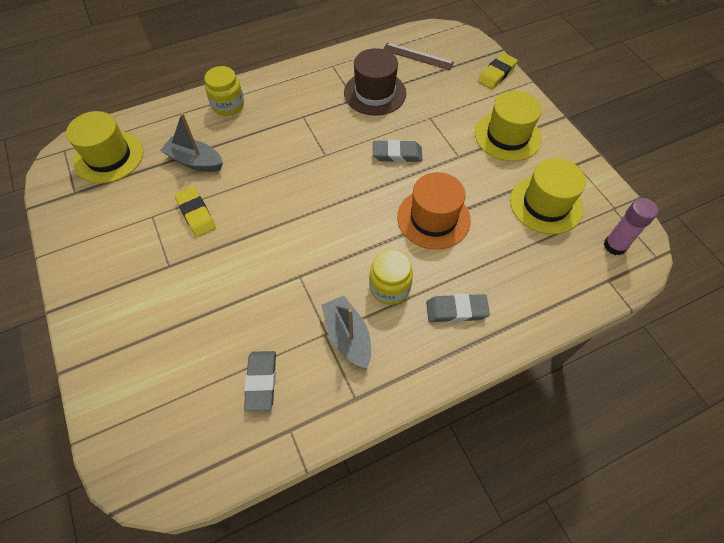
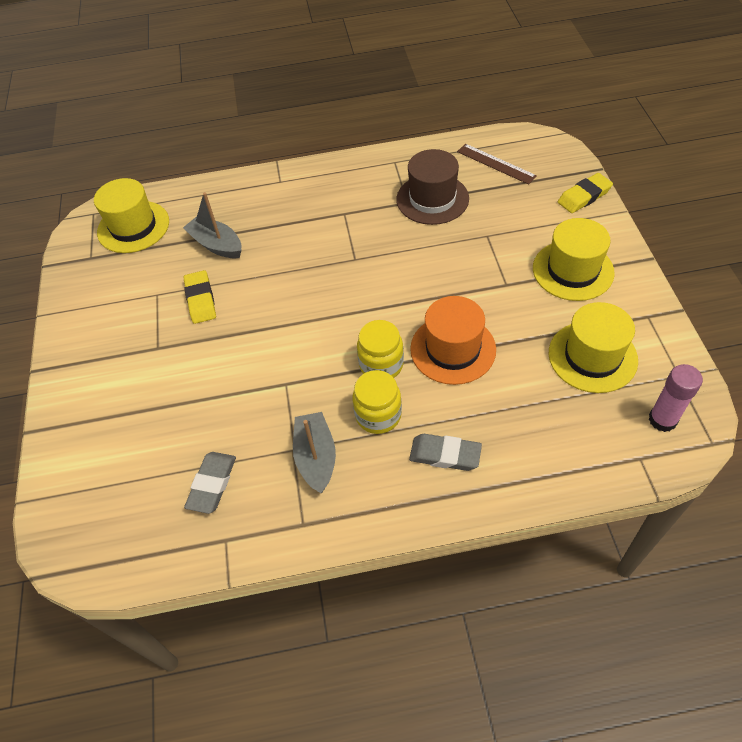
camera: 20 degrees right, 5 degrees down
(228, 105) = (268, 191): yellow jar -> yellow jar (381, 365)
(397, 154) = (435, 271): grey eraser -> none

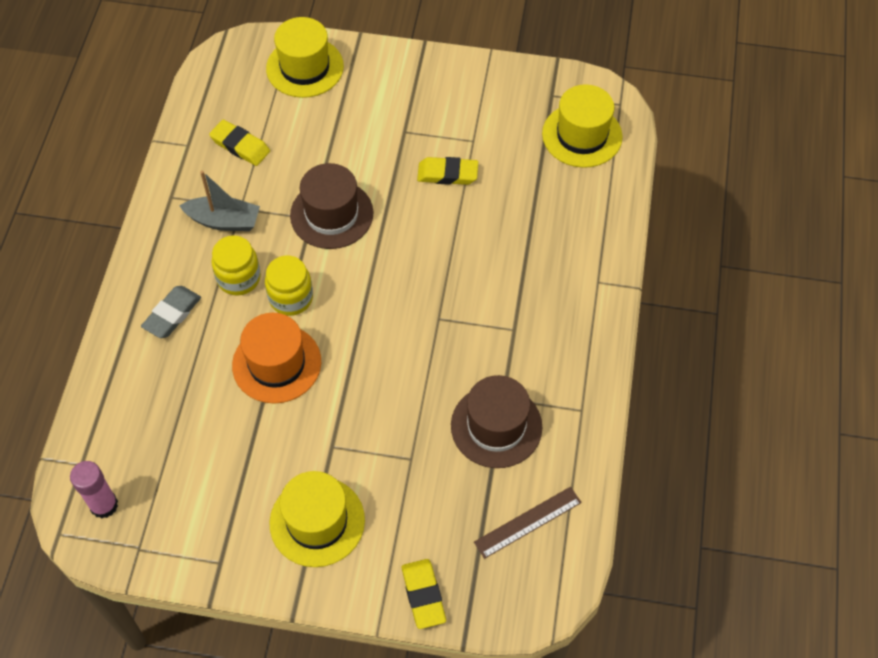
camera: 105 degrees right, 5 degrees up
(212, 484) = (240, 146): grey eraser -> yellow eraser
(216, 245) = (519, 201): grey boat -> none
(275, 369) = (331, 214): none -> brown hat
(592, 356) = (202, 482): yellow hat -> yellow hat (305, 67)

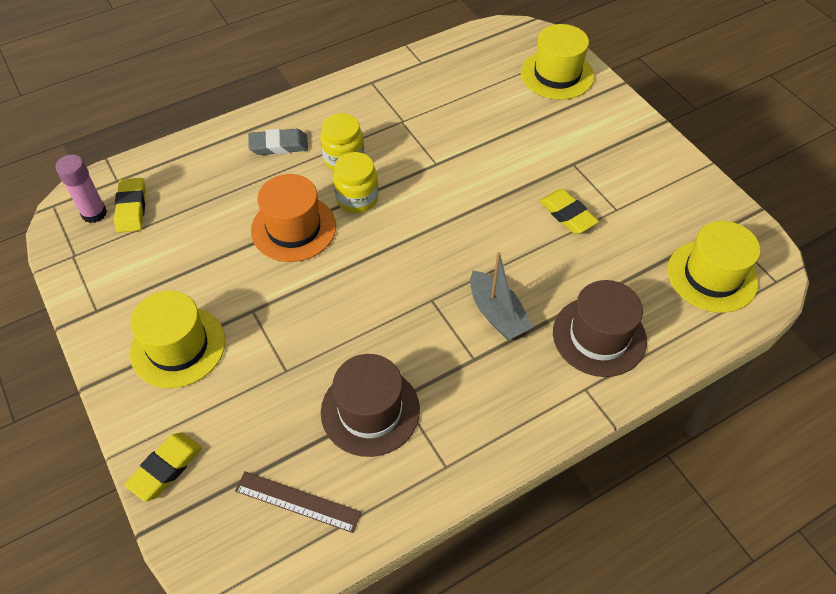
camera: 50 degrees right, 5 degrees down
(224, 221) = (382, 120): grey boat -> grey boat (497, 314)
(240, 146) = (452, 87): yellow eraser -> yellow eraser (131, 208)
(331, 214) = (453, 172): brown hat -> brown hat (599, 336)

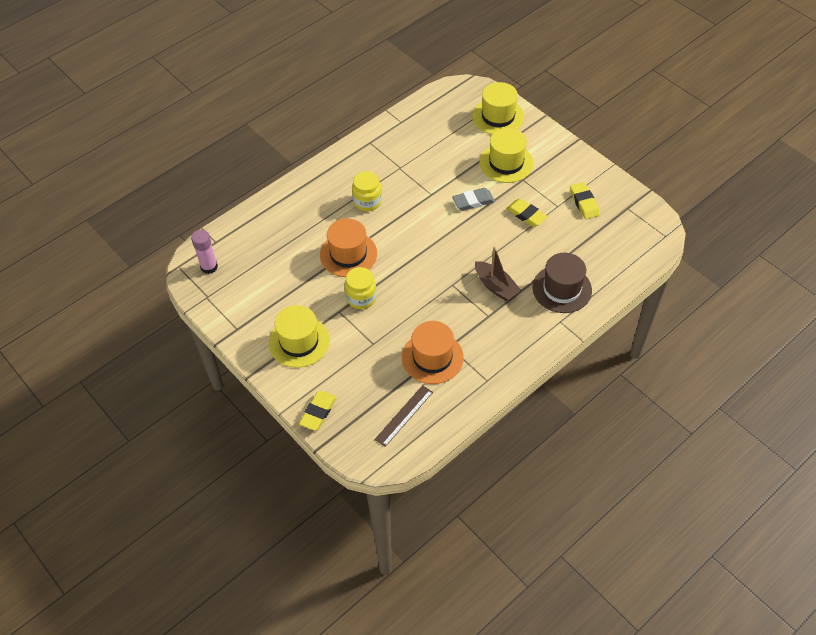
camera: 10 degrees left, 0 degrees up
(131, 208) = (233, 259): yellow eraser -> yellow eraser (584, 203)
(279, 145) = (319, 199): grey eraser -> grey eraser (473, 201)
(297, 502) = (404, 415): brown ruler -> brown ruler turned 60 degrees counterclockwise
(357, 198) = (384, 227): yellow jar -> yellow jar (361, 298)
(370, 411) = (432, 357): brown hat -> orange hat
(497, 314) = (495, 286): grey boat -> brown boat
(712, 276) = (625, 239): yellow hat -> yellow hat (506, 163)

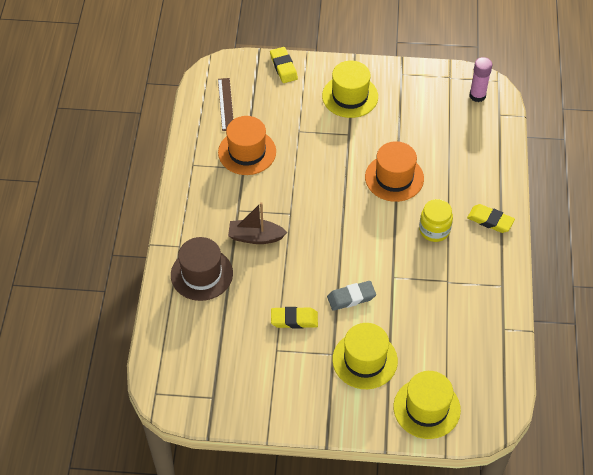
camera: 135 degrees right, 0 degrees up
(361, 298) = (345, 154): yellow jar -> none
(473, 201) = (351, 297): grey eraser -> grey eraser turned 45 degrees clockwise
(584, 203) = (256, 372): yellow eraser -> yellow eraser (490, 220)

